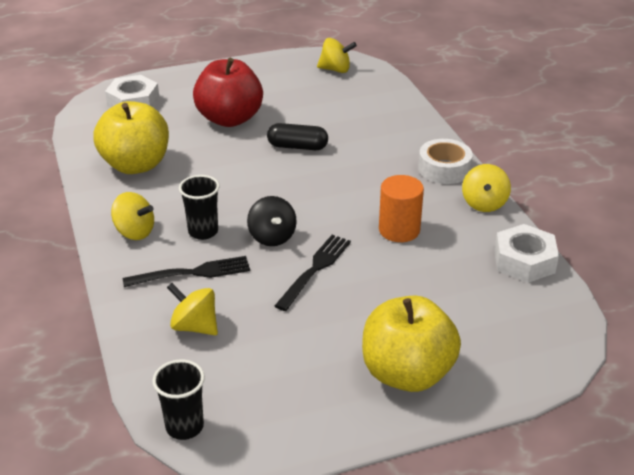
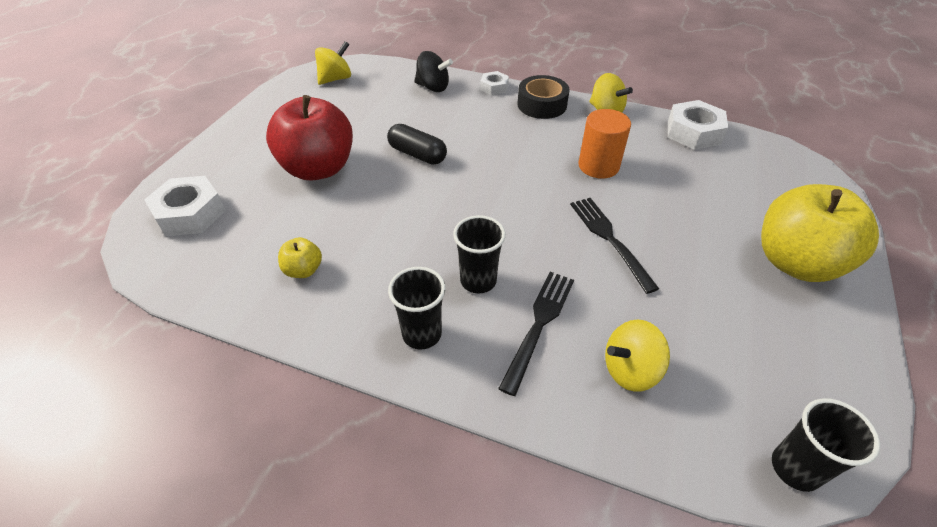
camera: 50 degrees left, 10 degrees up
(134, 232) = (422, 334): yellow spinning top -> black cup
(136, 165) = (303, 270): yellow apple -> yellow apple, size x0.43
(272, 237) = (535, 239): black spinning top -> black spinning top (433, 87)
(297, 146) = (417, 154): black capsule -> black capsule turned 75 degrees clockwise
(433, 137) = (494, 87): none -> white nut
(444, 169) = (542, 104): white tape -> black tape

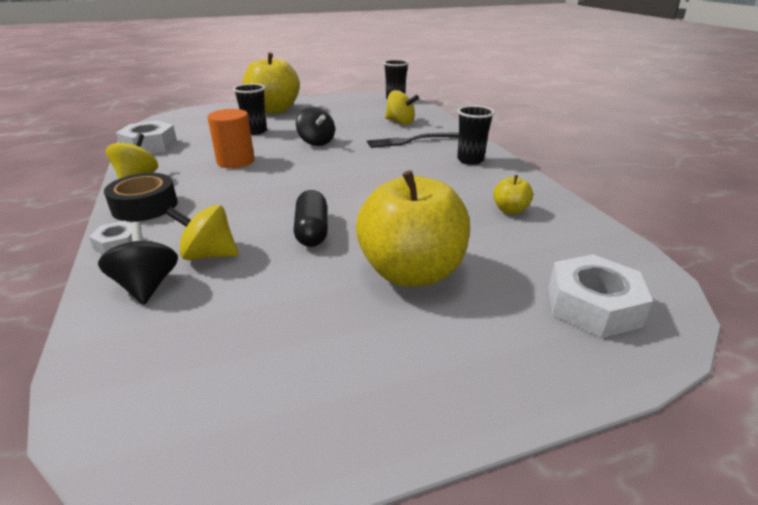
camera: 130 degrees left, 15 degrees down
(318, 168) = (411, 272): red apple -> yellow apple
(336, 79) = (183, 407): yellow spinning top -> yellow spinning top (209, 255)
(478, 281) = (410, 160): black cup -> black cup (255, 131)
(609, 239) = (316, 142): black fork -> black spinning top

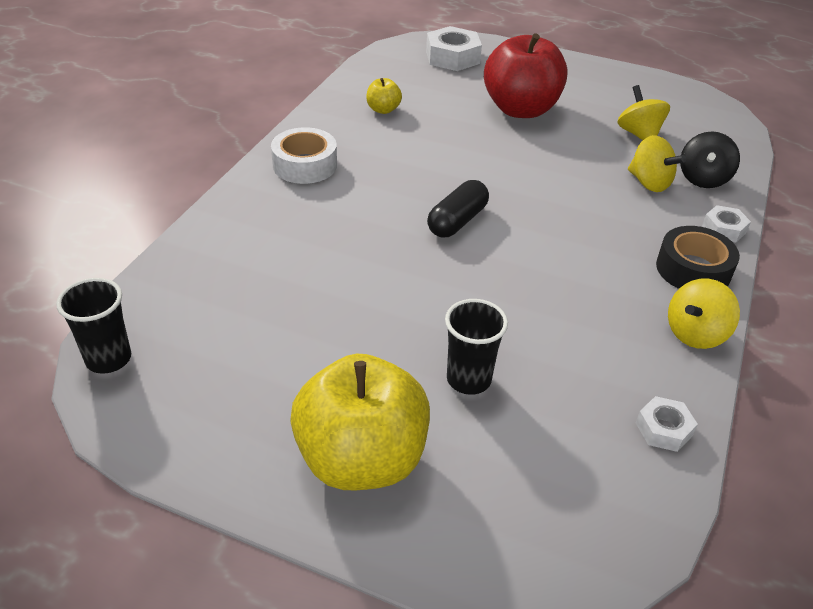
camera: 140 degrees left, 10 degrees up
(149, 146) = (663, 429): white nut -> white nut, size x0.56
(235, 161) = (554, 304): orange cylinder -> none
(312, 231) = (554, 165): black capsule -> black capsule (457, 221)
(316, 142) = (414, 291): black spinning top -> none
(400, 122) = (239, 275): yellow spinning top -> yellow spinning top (639, 134)
(410, 141) = (302, 227): black fork -> none
(411, 272) = (520, 109): yellow apple -> red apple
(470, 160) = (305, 165): black cup -> white tape

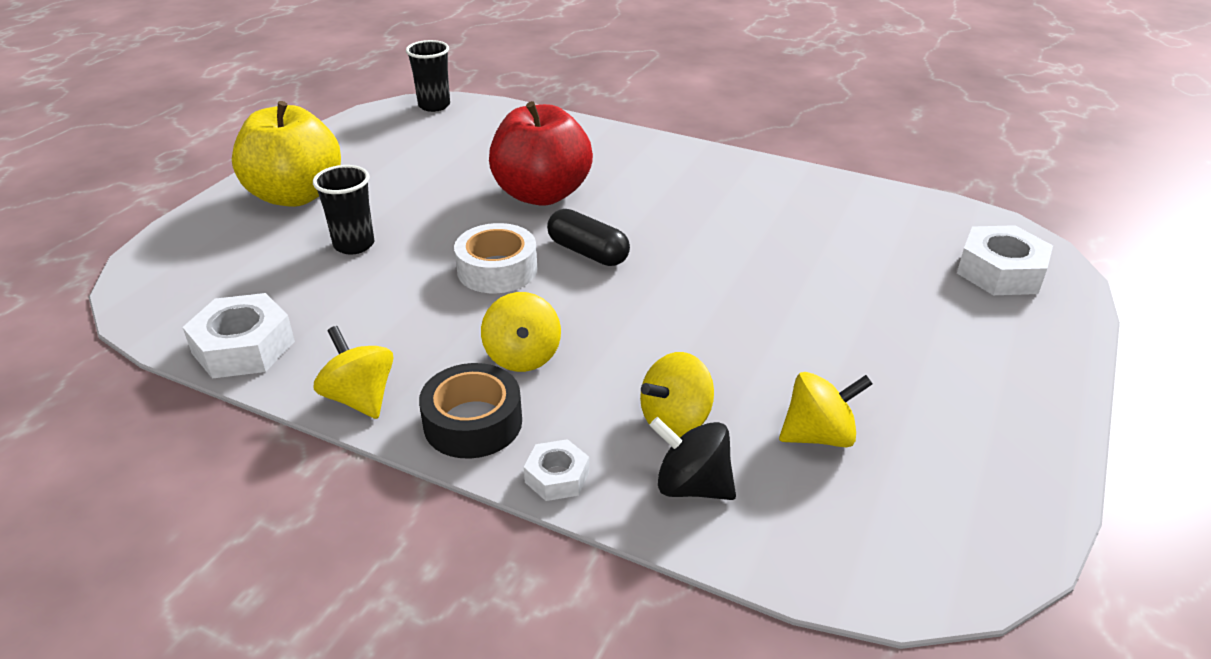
camera: 95 degrees right, 5 degrees down
(305, 165) = (689, 168): white tape -> white tape (497, 270)
(383, 110) = (821, 213): yellow apple -> none
(520, 109) = (860, 321): red apple -> red apple (542, 194)
(610, 250) = (522, 356): none -> yellow spinning top
(663, 429) = (243, 347): white nut -> white nut, size x1.77

